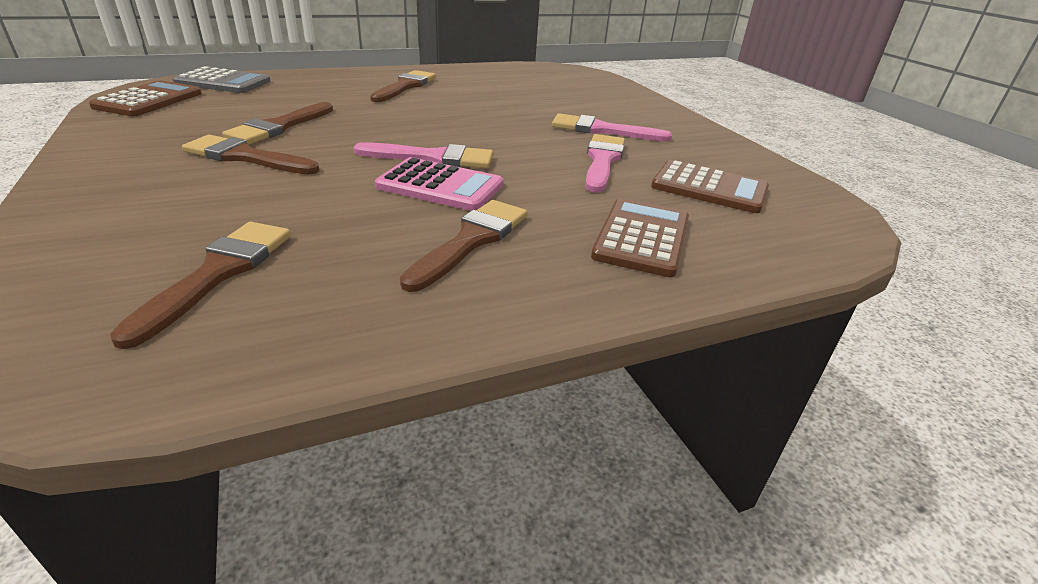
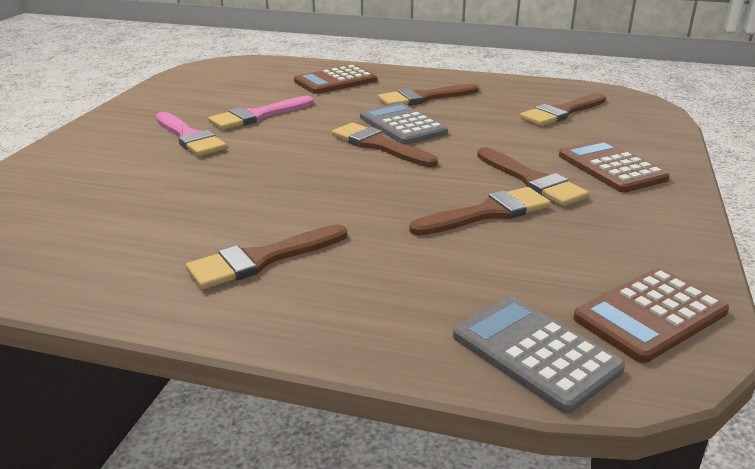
camera: 140 degrees left, 5 degrees down
(433, 158) = (378, 145): pink brush -> brown brush
(440, 186) = (402, 125): pink calculator -> grey calculator
(709, 188) = (237, 88): brown calculator -> brown calculator (611, 167)

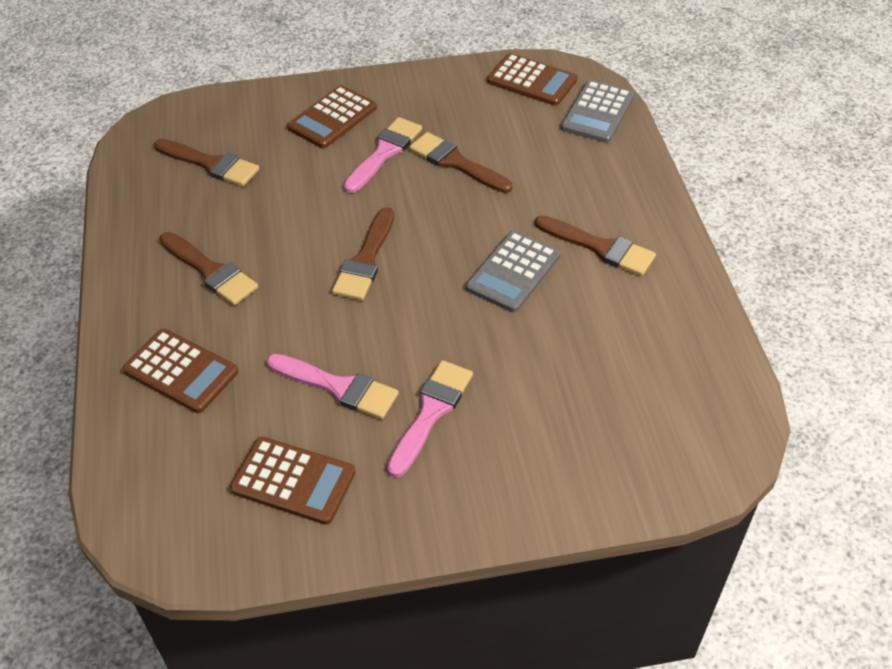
camera: 115 degrees left, 20 degrees up
(204, 94) = (293, 481): none -> brown calculator
(402, 125) = (304, 261): grey calculator -> grey calculator (513, 272)
(532, 181) = (384, 152): brown brush -> pink brush

